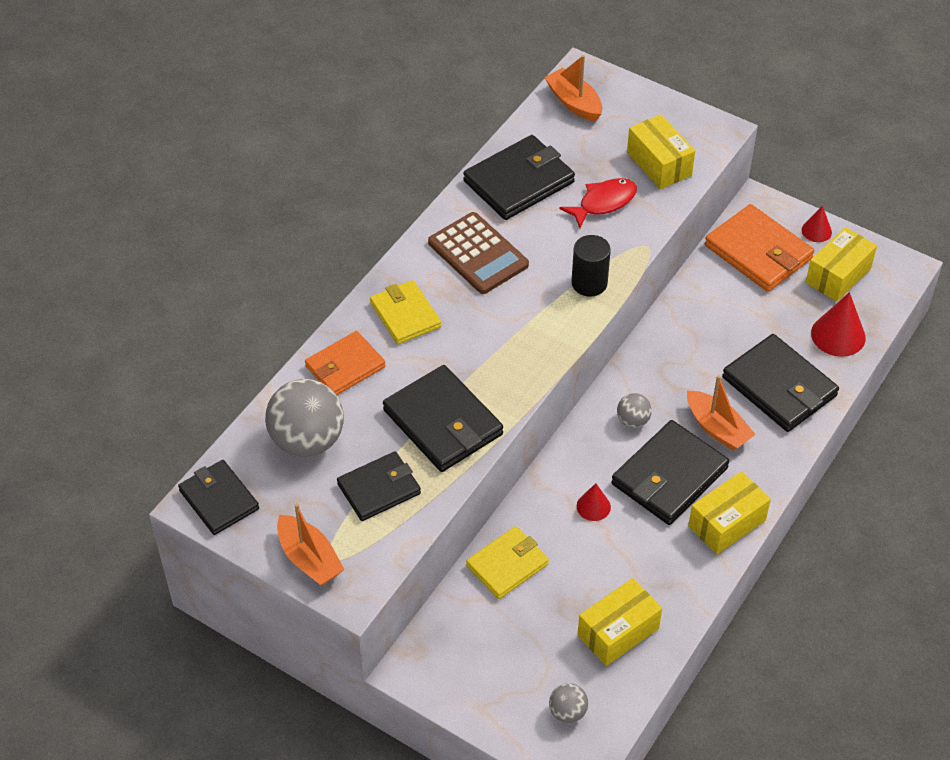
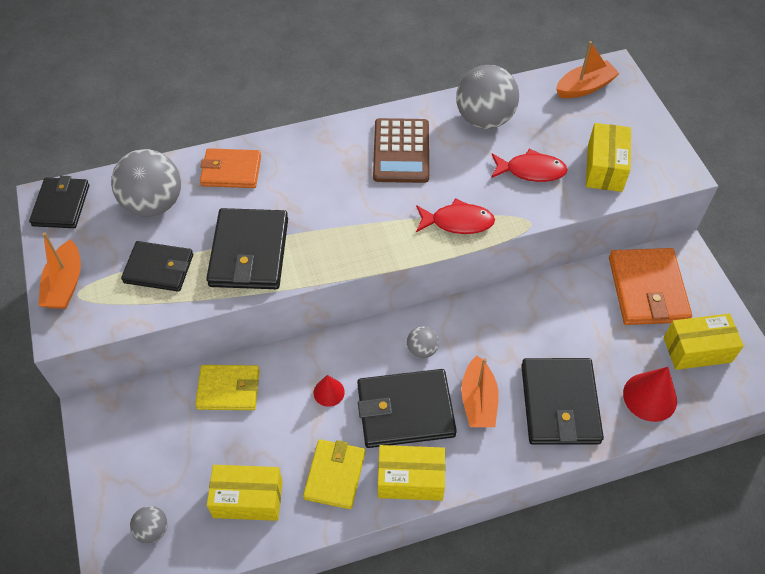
camera: 40 degrees right, 5 degrees up
(405, 315) = (307, 162): yellow wallet -> yellow wallet (335, 475)
(519, 182) = (484, 119): black wallet -> grey ball
(574, 102) = (585, 87): orange boat -> orange boat turned 60 degrees clockwise
(589, 283) = (458, 222): black cylinder -> red fish
(816, 231) = (713, 303): red cone -> none

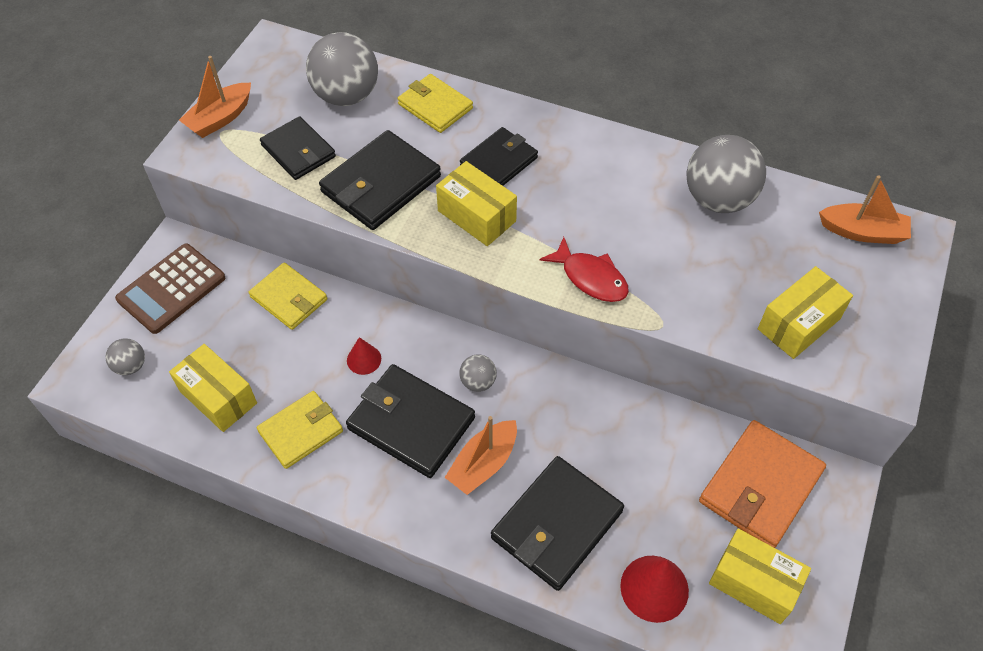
camera: 40 degrees right, 0 degrees up
(61, 205) = (278, 54): black wallet -> black wallet (499, 162)
(231, 171) = (435, 106): orange wallet -> yellow wallet
(401, 151) = (603, 180): brown calculator -> brown calculator (171, 289)
(410, 479) = (357, 484): yellow box -> yellow box (477, 216)
(531, 171) = (715, 277): red fish -> none

